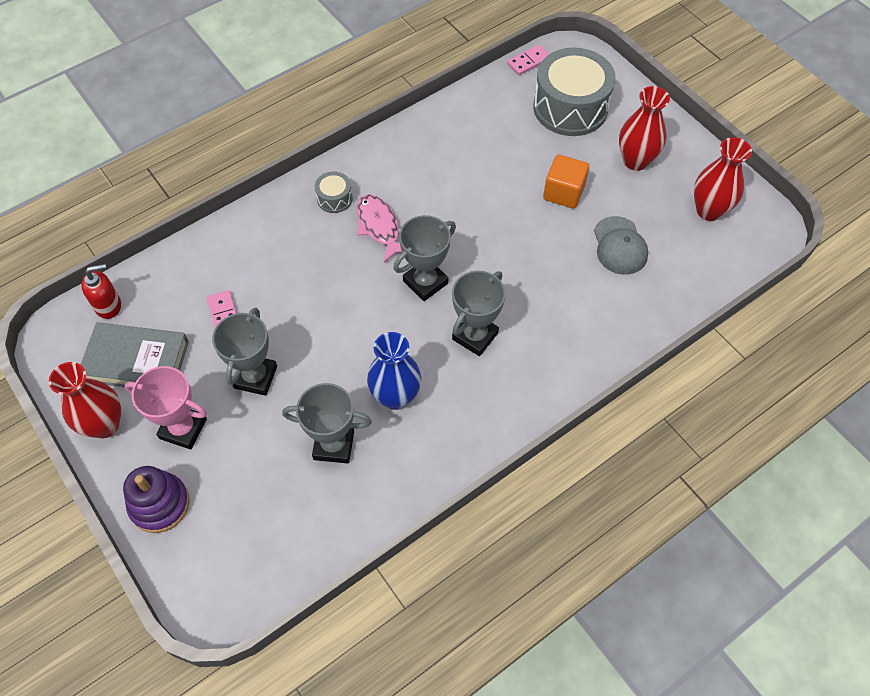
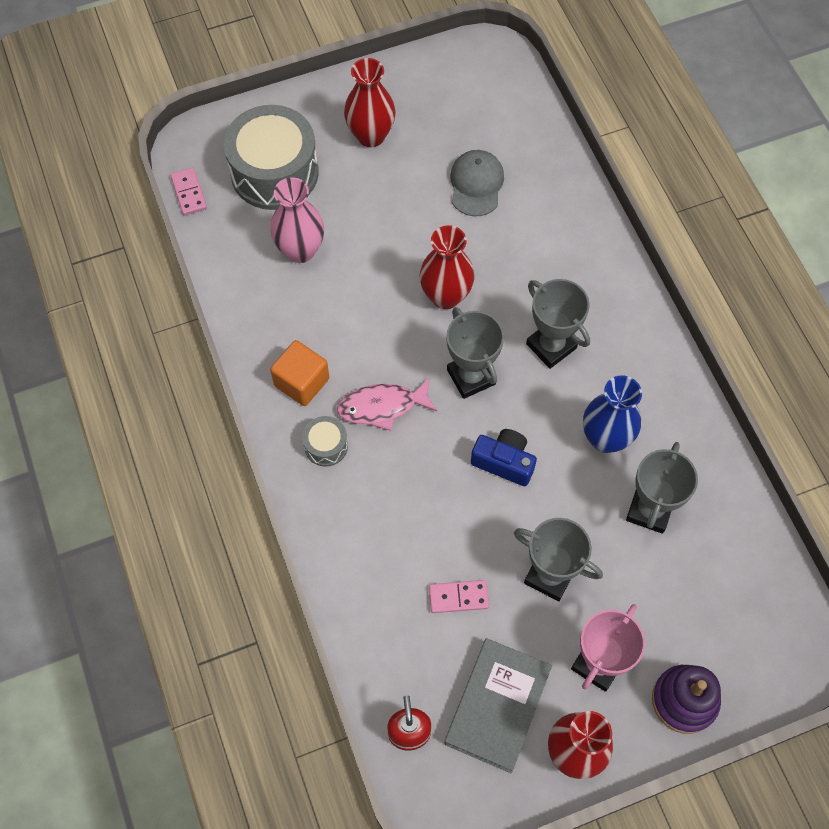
camera: 75 degrees left, 5 degrees up
(352, 322) = (504, 462): none -> blue camera
(504, 141) = (300, 250): none -> pink vase
(563, 192) = (392, 214): orange cube -> orange cube (302, 382)
(620, 246) = (476, 184): grey cap -> grey cap turned 90 degrees counterclockwise
(709, 210) = (455, 94): red vase -> red vase (445, 296)

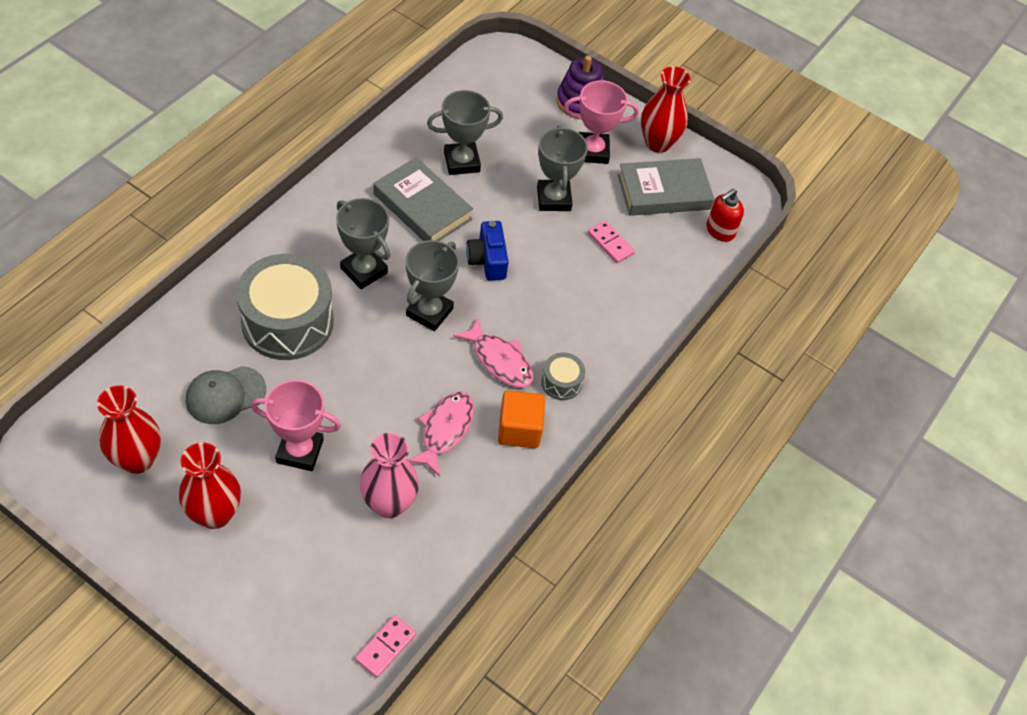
camera: 130 degrees left, 10 degrees down
(274, 172) = (312, 579): grey drum -> grey drum (287, 322)
(340, 324) = (445, 430): none -> pink fish
(389, 212) = (300, 451): none -> pink trophy
(445, 296) = (363, 364): red vase -> red vase (137, 459)
(551, 346) = (364, 270): grey trophy -> grey trophy turned 60 degrees counterclockwise
(605, 438) = (422, 206): blue vase -> grey book

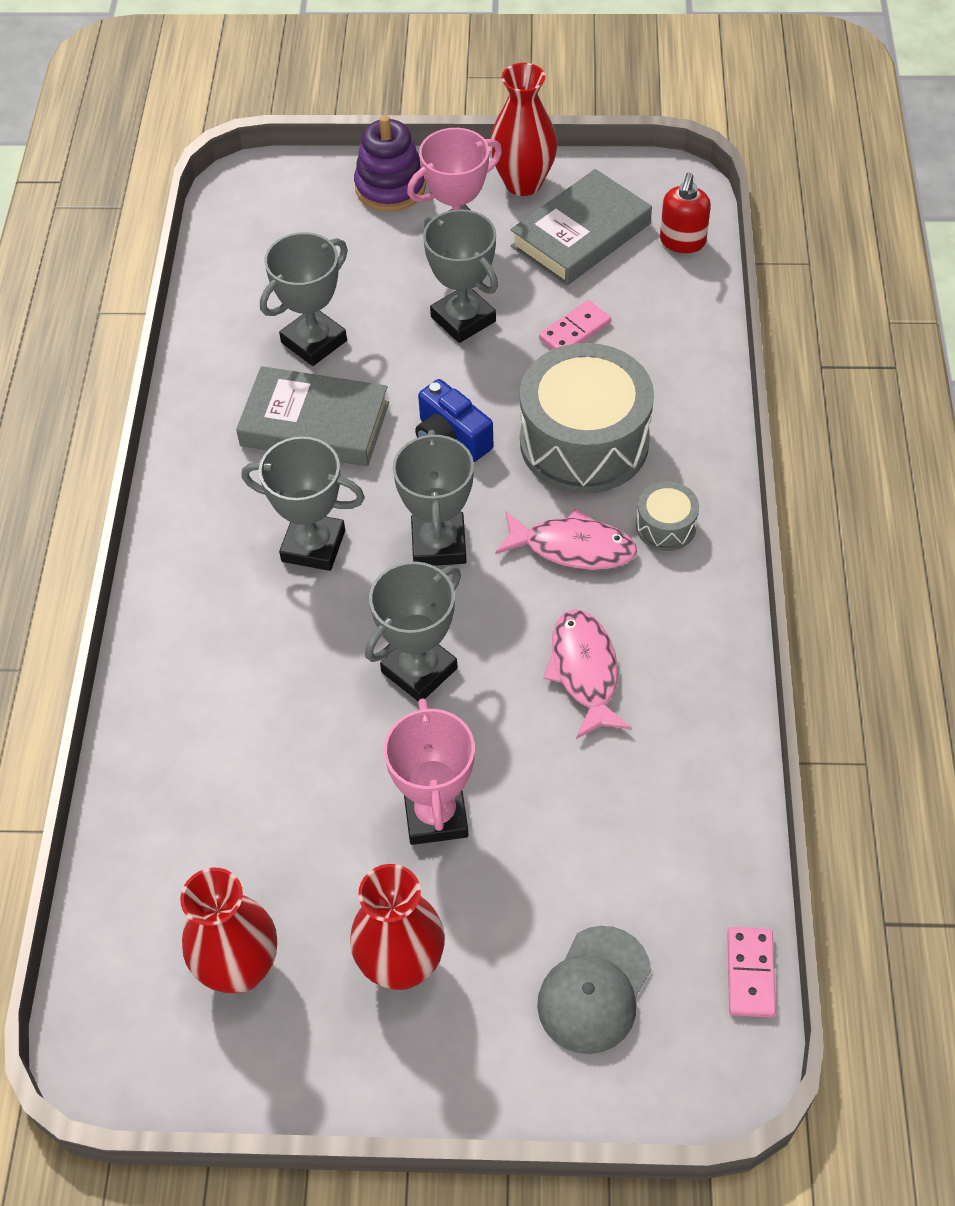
camera: 25 degrees left, 0 degrees up
(225, 395) = (279, 811): grey cap -> grey cap (594, 990)
(287, 322) = (275, 669): grey drum -> grey drum (584, 442)
(300, 451) = (435, 815): pink trophy -> pink trophy turned 75 degrees counterclockwise
(359, 371) = (419, 670): none -> grey trophy
(389, 504) = (599, 803): pink vase -> none
(519, 430) = (668, 613): orange cube -> none
(610, 243) = (575, 331): pink domino -> pink domino turned 60 degrees counterclockwise

